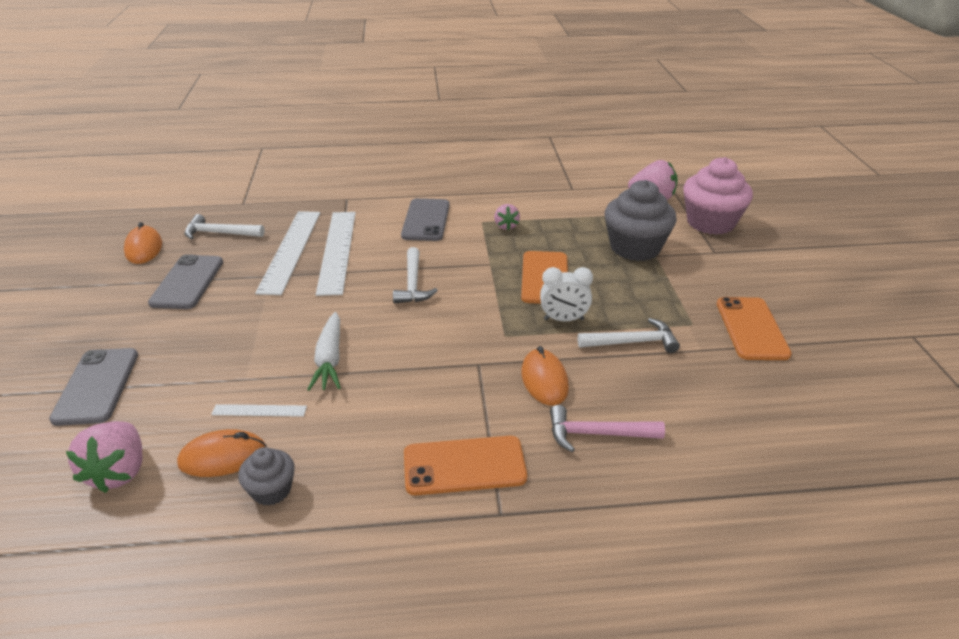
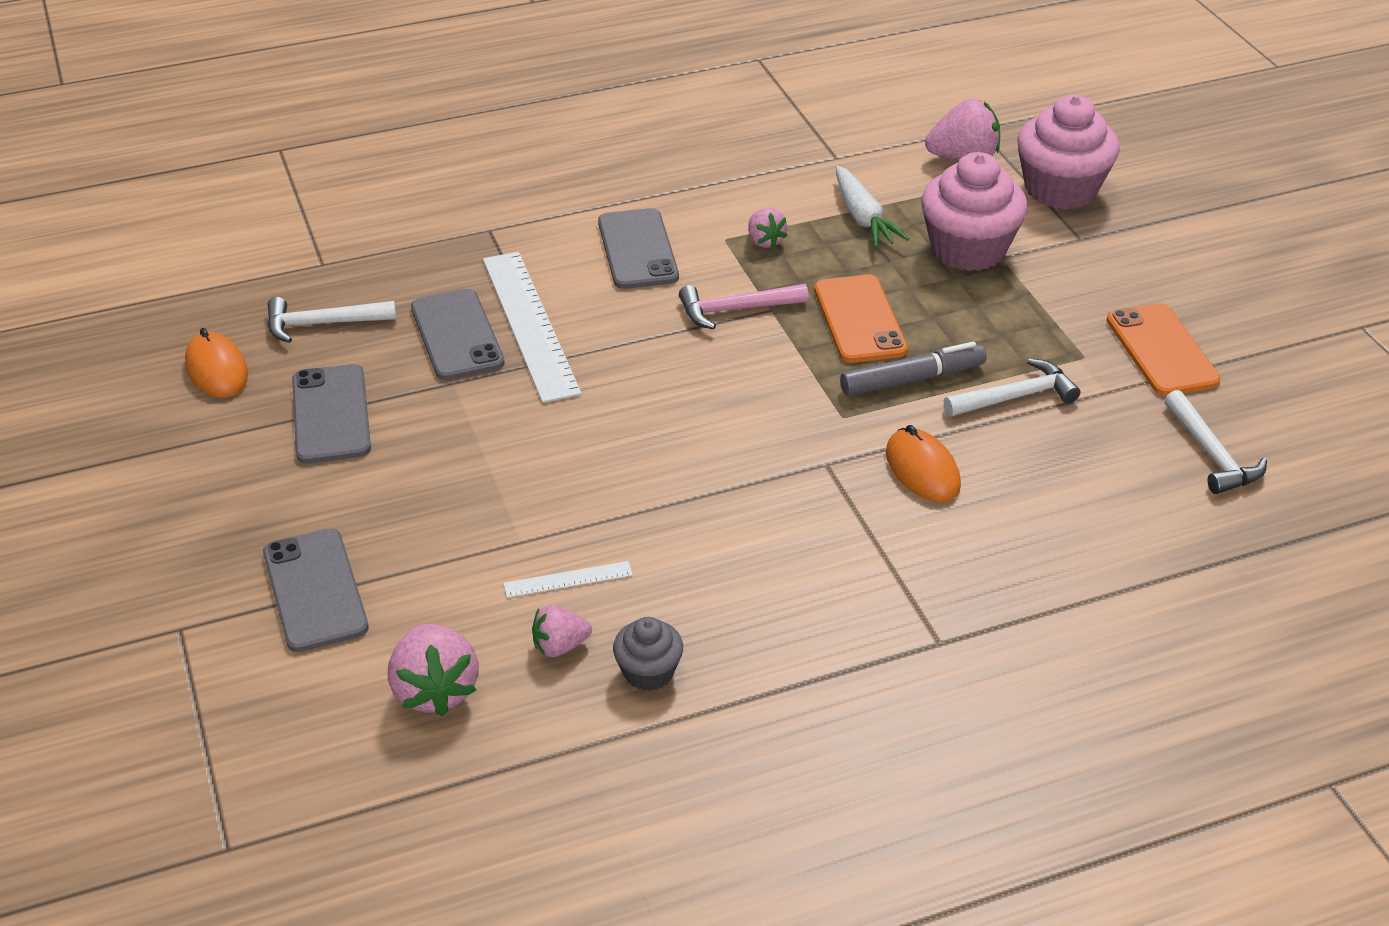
camera: 15 degrees left, 5 degrees up
(223, 457) = (560, 646): orange mouse -> pink strawberry
(290, 250) = (456, 335): white ruler -> grey phone
(330, 359) = (621, 493): white carrot -> white carrot (863, 218)
(413, 284) = (675, 360): white hammer -> white hammer (1211, 454)
(464, 465) = (871, 596): orange phone -> none
(563, 319) = (912, 379): white clock -> grey marker
(597, 434) = (1015, 527): pink hammer -> pink hammer (735, 310)
(635, 248) = (968, 249): grey cupcake -> pink cupcake

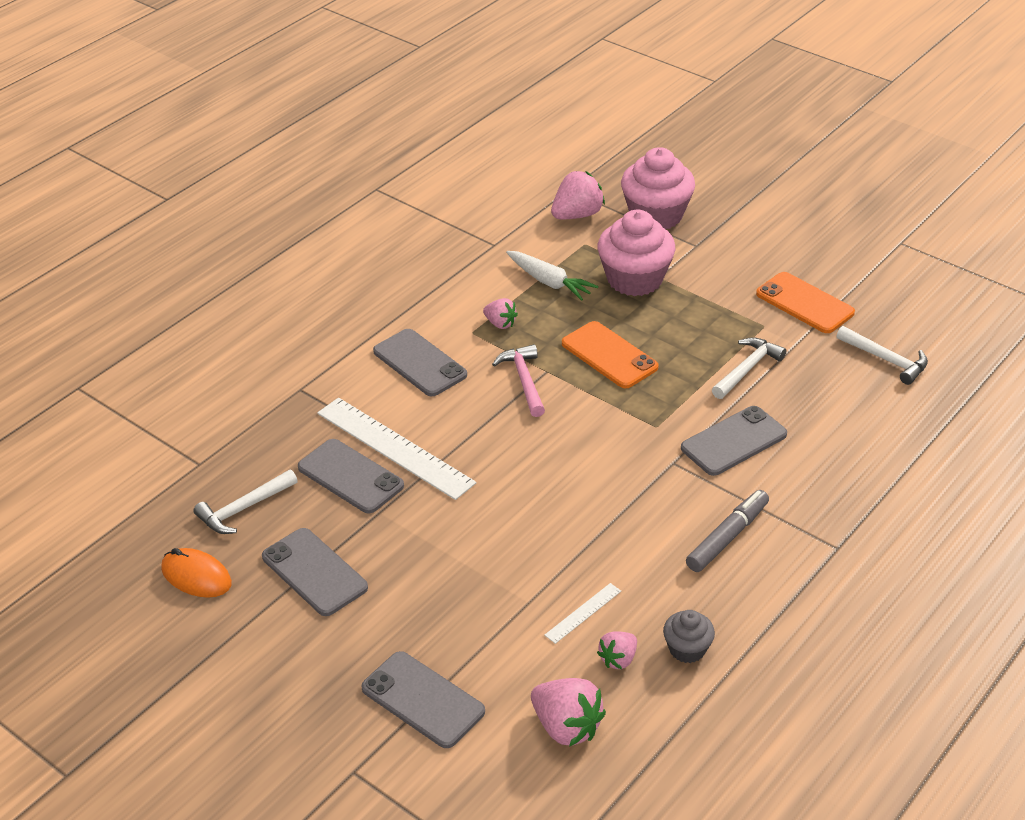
camera: 30 degrees left, 0 degrees up
(735, 310) = (524, 380): pink hammer -> pink hammer turned 120 degrees clockwise
(912, 379) = (676, 383): grey marker -> grey marker (727, 537)
(922, 470) = (734, 441): orange mouse -> grey phone

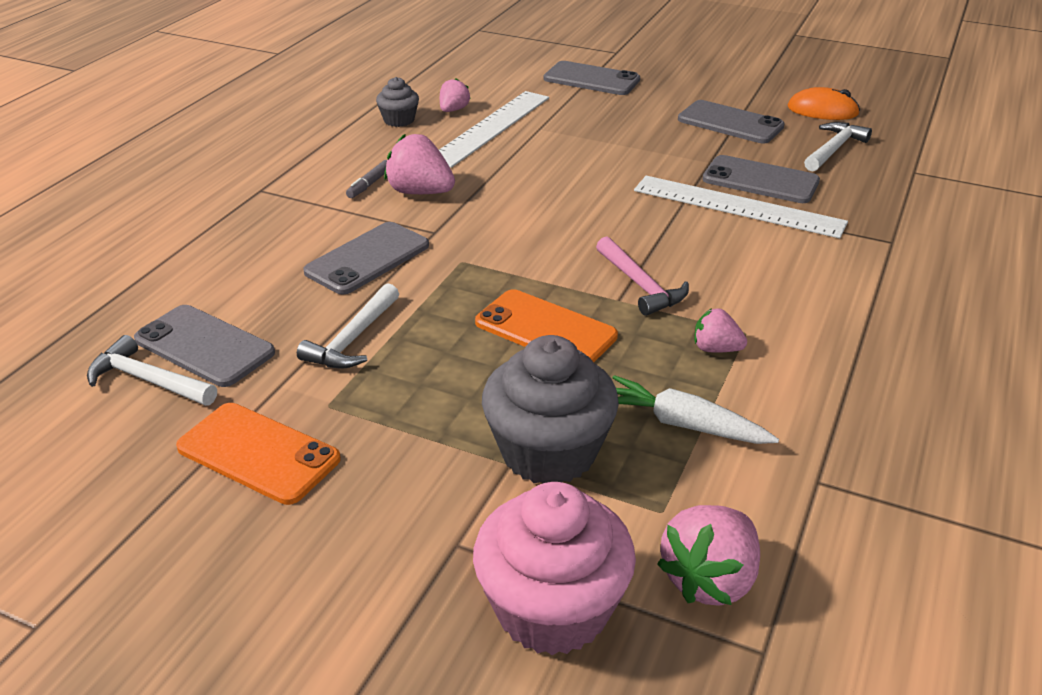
camera: 165 degrees right, 5 degrees down
(419, 363) = (782, 286): grey phone -> grey phone (204, 346)
(566, 727) = (481, 80): pink strawberry -> pink strawberry (420, 192)
(583, 613) = (491, 128): white ruler -> white ruler, size x2.23
(634, 279) = (548, 452): pink cupcake -> grey cupcake
(727, 537) = (370, 184): grey marker -> grey marker, size x0.58

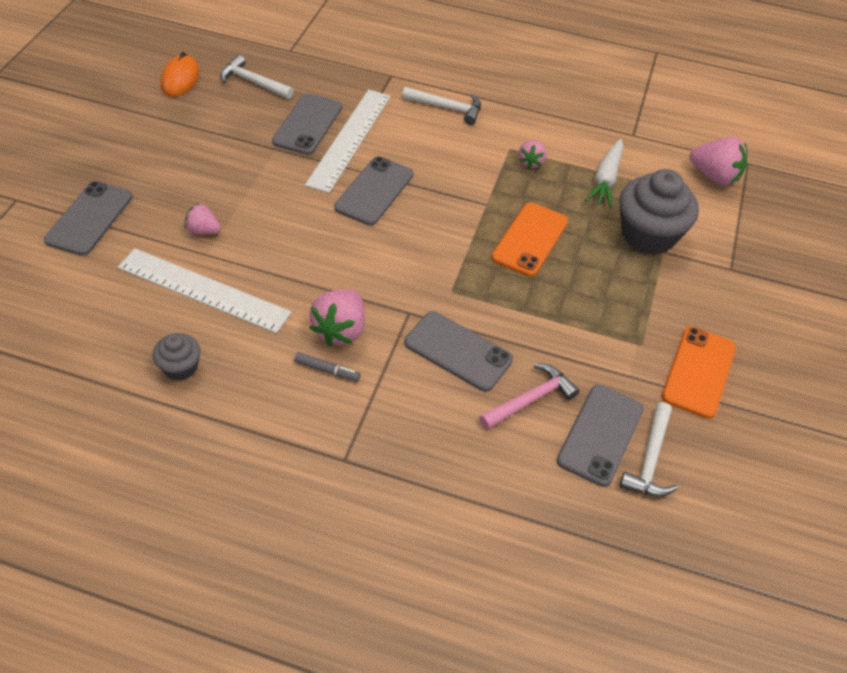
camera: 100 degrees left, 15 degrees up
(353, 339) = (567, 343): white hammer -> white hammer (447, 108)
(453, 110) = (157, 323): pink strawberry -> pink strawberry (203, 230)
(552, 609) = (756, 230): pink cupcake -> none
(640, 285) = (466, 193): pink hammer -> pink hammer (530, 399)
(730, 123) = (202, 132): grey phone -> grey phone (374, 191)

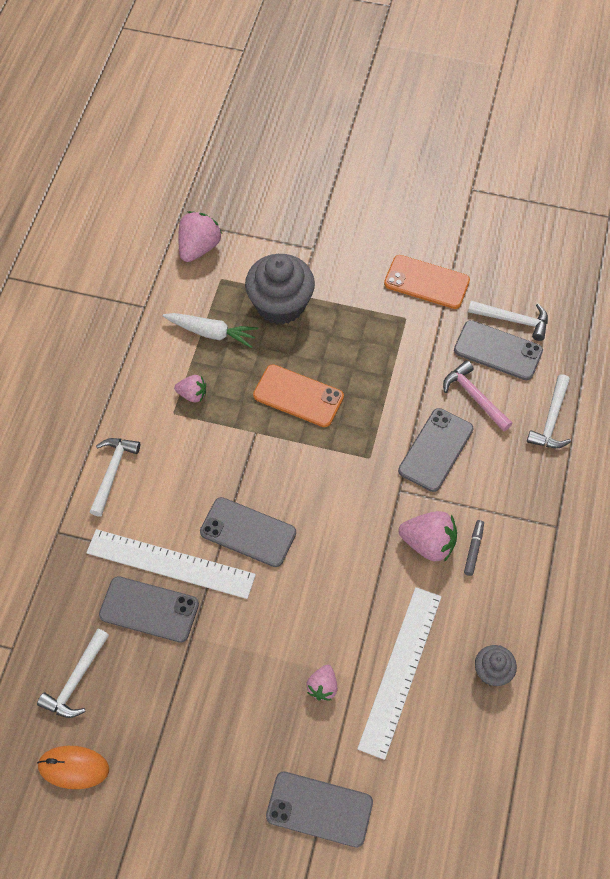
camera: 90 degrees left, 10 degrees up
(496, 479) = (551, 420): none -> white hammer

